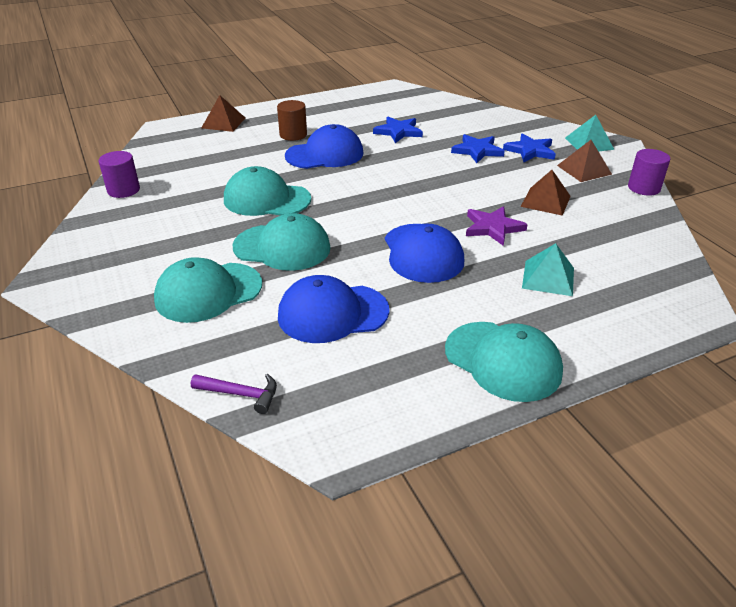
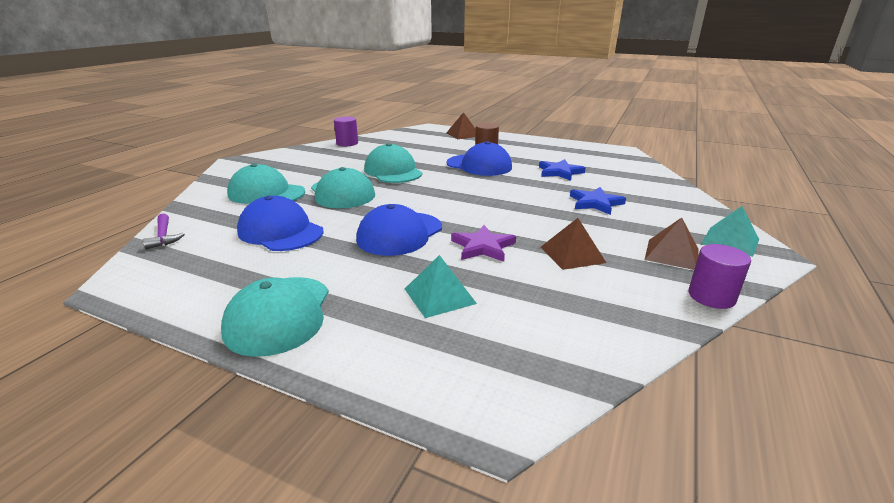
camera: 50 degrees right, 10 degrees down
(530, 151) = (646, 221): blue star -> none

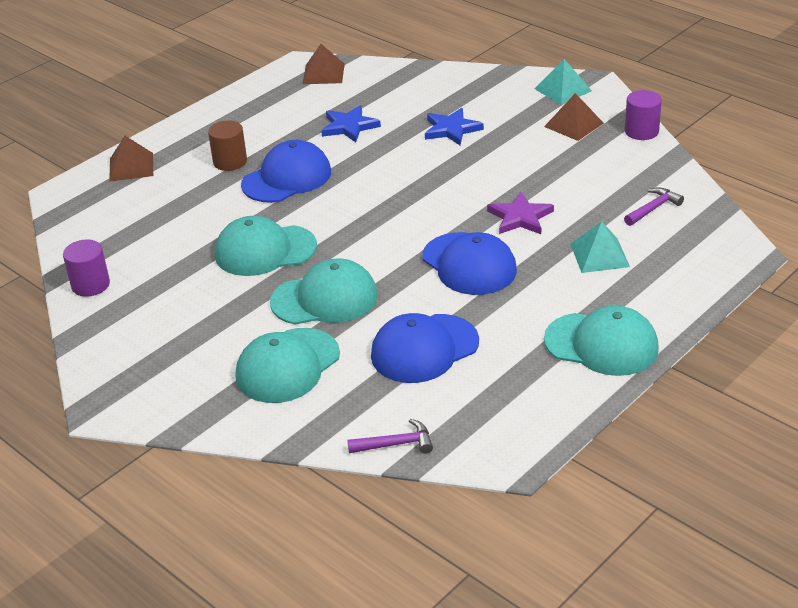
camera: 70 degrees left, 10 degrees up
(553, 322) = (653, 208): none -> purple hammer
(572, 254) = (555, 173): brown pyramid -> brown pyramid (323, 73)

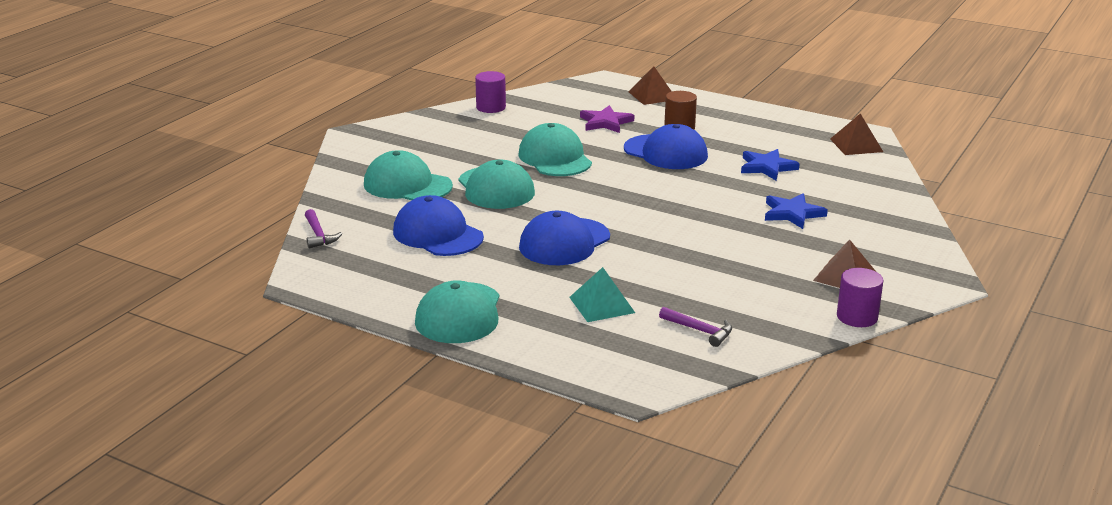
camera: 75 degrees right, 10 degrees down
(520, 217) = (651, 260): purple star -> purple star (605, 122)
(563, 90) = (917, 265): turquoise pyramid -> none

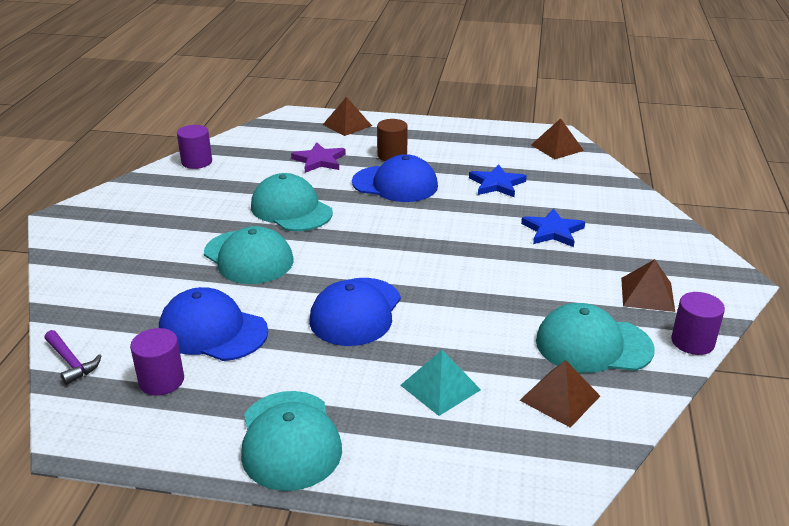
camera: 20 degrees left, 5 degrees up
(381, 259) = (161, 380): none -> purple cylinder
(407, 185) = (149, 272): turquoise cap -> turquoise cap (593, 345)
(699, 330) = (560, 398): purple hammer -> brown pyramid

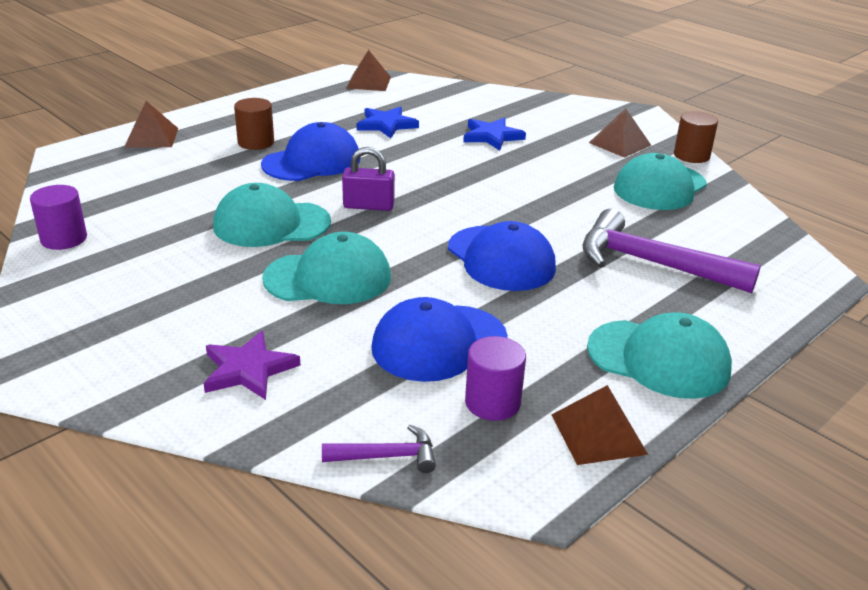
camera: 55 degrees left, 0 degrees up
(319, 160) = (198, 176): purple star -> purple star (248, 369)
(361, 230) = (368, 206): none -> purple padlock
(440, 387) = (652, 263): turquoise pyramid -> purple hammer
(560, 398) = (710, 224): brown pyramid -> brown pyramid (598, 434)
(692, 342) = (691, 155): purple cylinder -> brown cylinder

